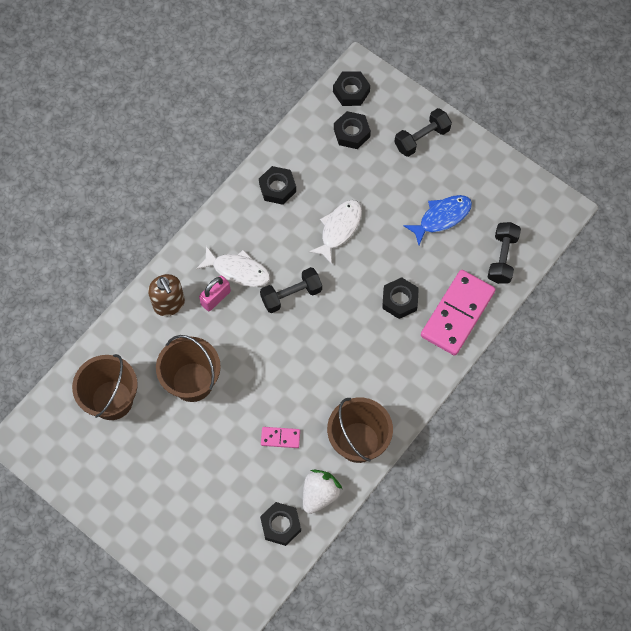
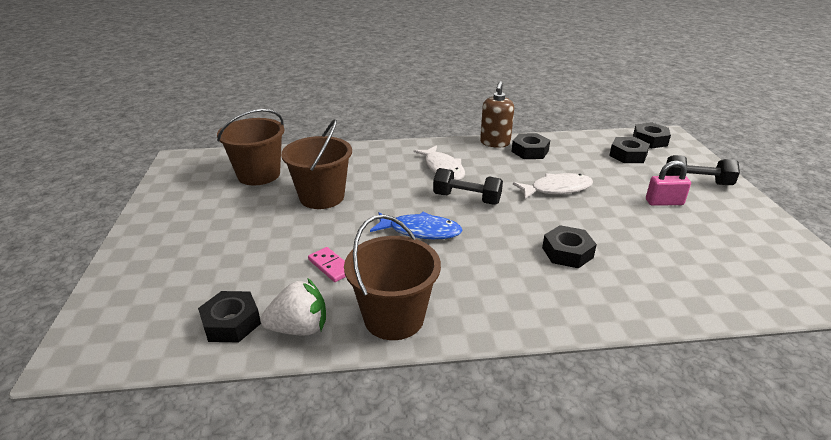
camera: 45 degrees right, 35 degrees down
(169, 304) = (370, 158): brown soap dispenser -> brown soap dispenser (495, 143)
(215, 298) = (406, 171): pink padlock -> pink padlock (664, 202)
(442, 217) = (674, 229): blue fish -> blue fish (420, 231)
(457, 314) = (626, 296): pink domino -> none
(502, 258) = (728, 287): black dumbbell -> none

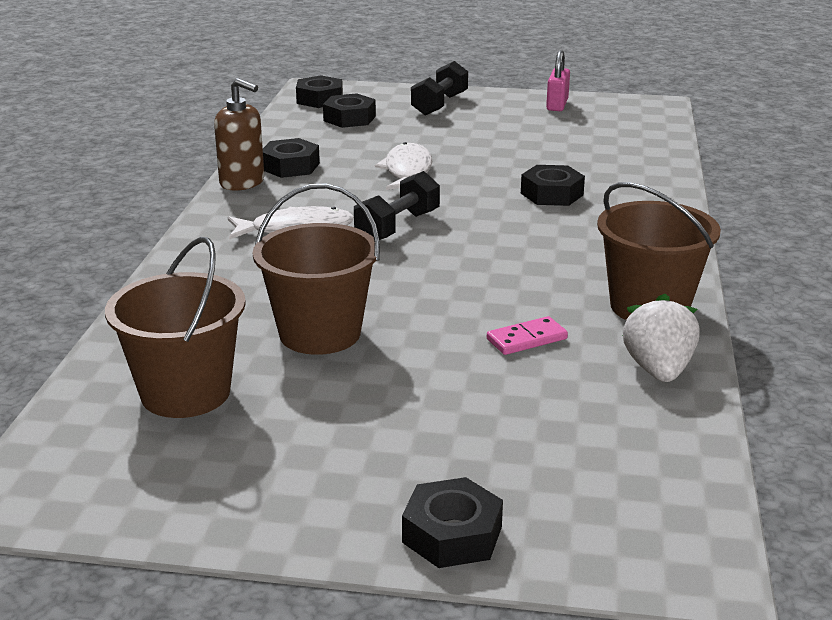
camera: 75 degrees left, 5 degrees down
(231, 323) = (638, 422): black nut -> black nut (452, 534)
(420, 231) = (466, 268): blue fish -> none
(664, 202) = (472, 128): pink padlock -> pink padlock (557, 105)

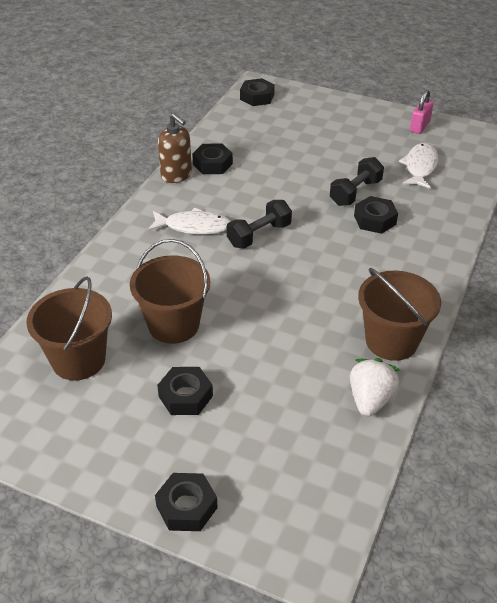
camera: 15 degrees right, 15 degrees up
(349, 118) = (269, 120): black nut -> black nut (185, 396)
(408, 171) = (287, 181): white fish -> white fish (420, 167)
(439, 104) = (336, 114): black dumbbell -> black dumbbell (355, 192)
(526, 339) = (298, 355): pink domino -> none

